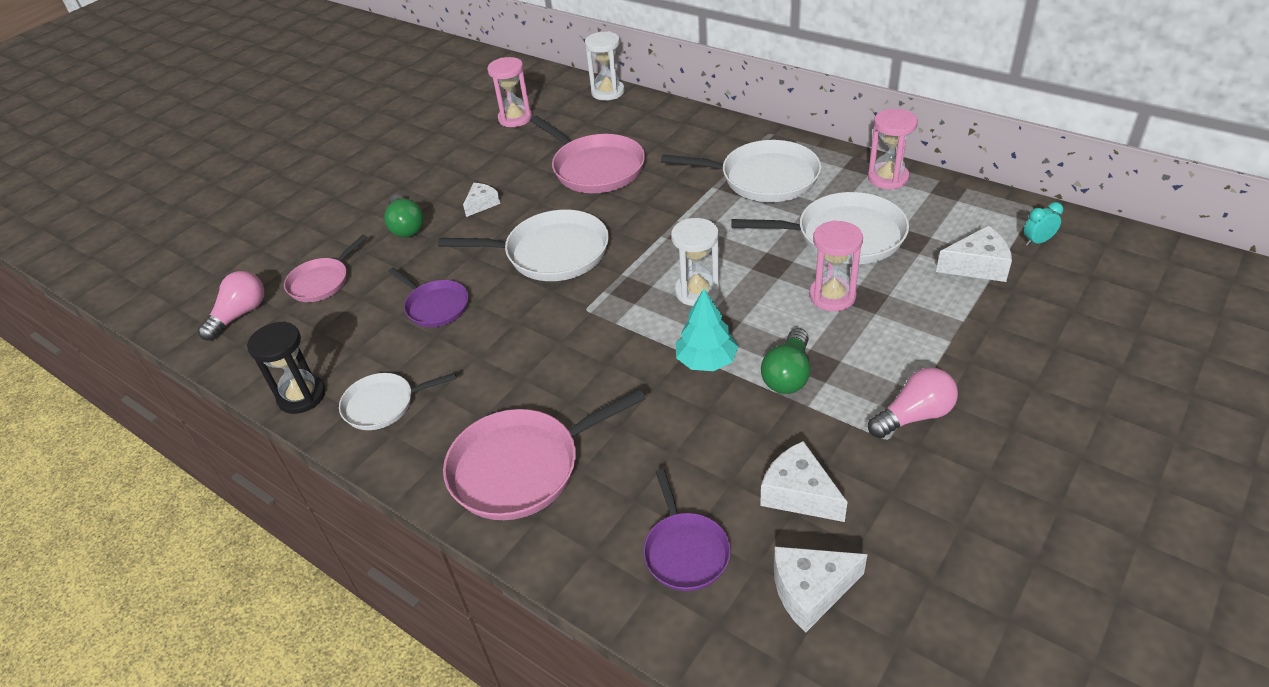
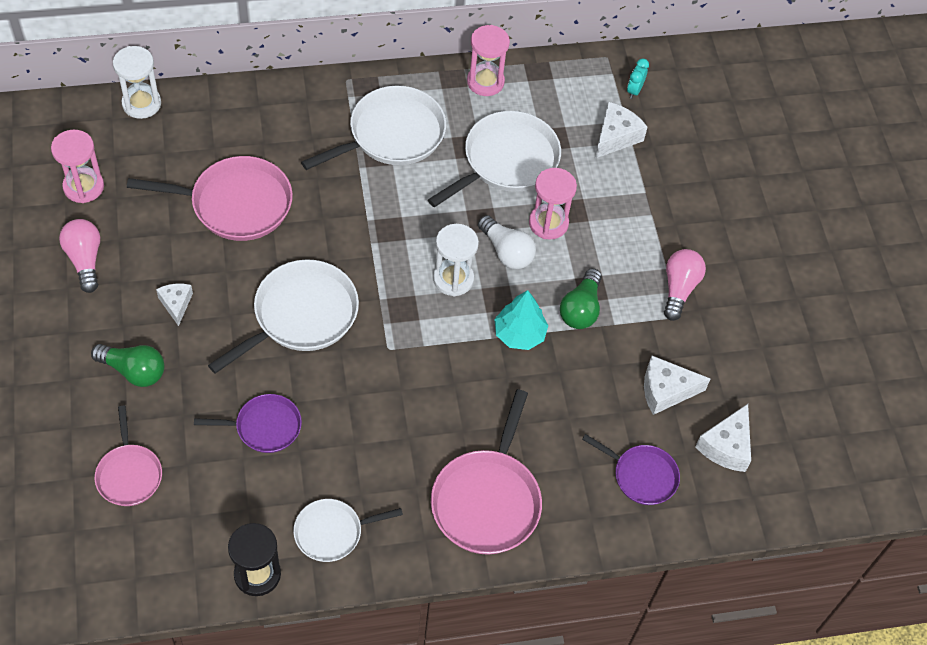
camera: 55 degrees left, 15 degrees up
(240, 315) = (96, 554): pink light bulb -> pink light bulb (85, 260)
(383, 405) = (332, 532): white pan -> white pan turned 45 degrees clockwise
(767, 297) = (506, 252): none -> white light bulb
(788, 375) = (581, 309): green light bulb -> green light bulb turned 45 degrees clockwise

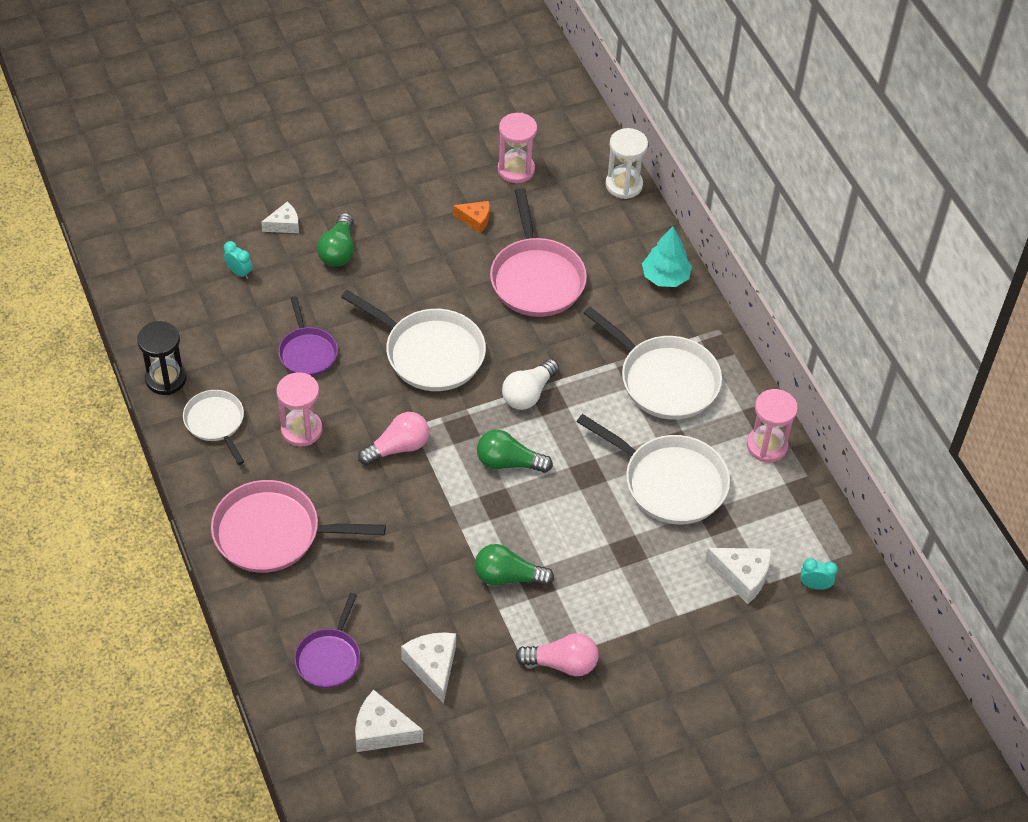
camera: 80 degrees right, 5 degrees down
(85, 260) = (440, 190): pink light bulb -> pink light bulb (398, 447)
(129, 474) = (239, 272): pink pan -> turquoise clock
(138, 237) = (475, 220): none -> orange cheese
(176, 304) = (414, 262): white cheese -> white cheese (284, 225)
(453, 279) = (508, 462): white hourglass -> green light bulb
(506, 252) = (556, 501): white light bulb -> white light bulb (528, 393)
(519, 334) = (462, 528): turquoise tree -> turquoise tree (665, 277)
(548, 223) = (604, 532): pink hourglass -> pink hourglass (301, 430)

